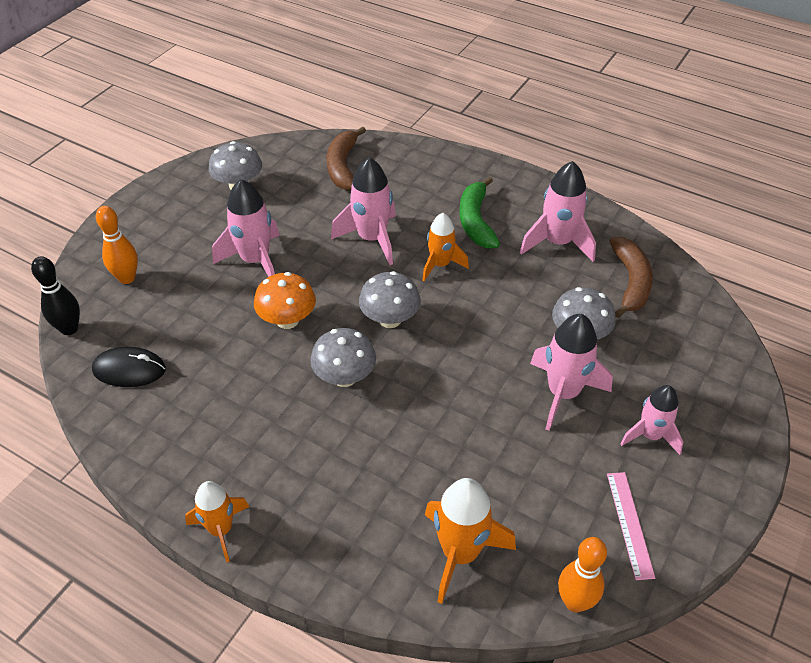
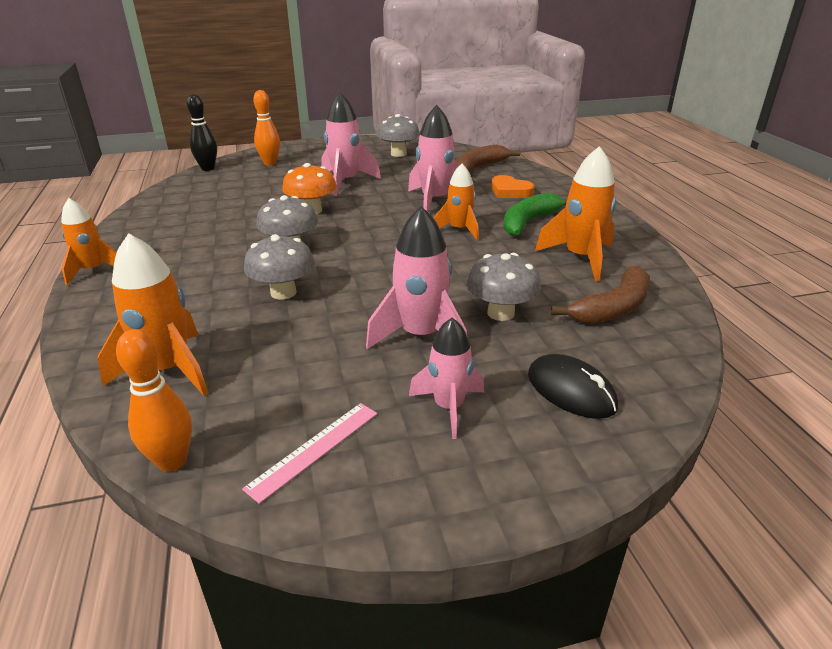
camera: 45 degrees right, 15 degrees down
(129, 370) = (198, 192): black mouse -> black mouse (571, 390)
(390, 319) = (372, 237): grey mushroom -> grey mushroom (283, 292)
(412, 188) = (510, 191): none -> orange heart
(557, 243) = (580, 258): pink rocket -> orange rocket

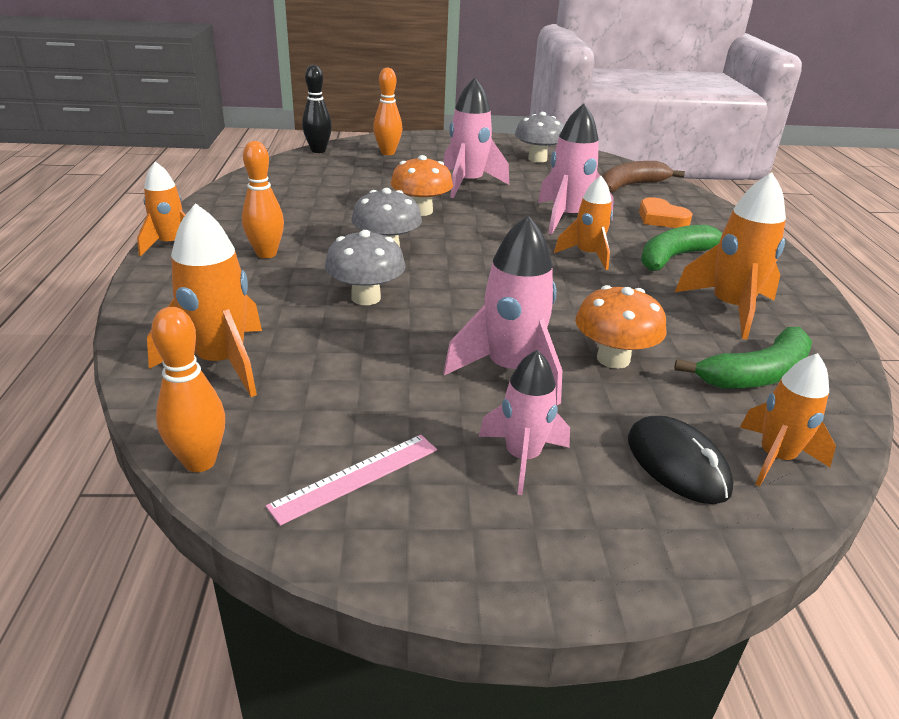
camera: 10 degrees right, 0 degrees up
(184, 266) = (266, 254): none -> orange bowling pin
(500, 313) = (613, 359): grey mushroom -> orange mushroom
(612, 308) = (756, 374): brown banana -> green banana
(643, 373) = (775, 458): none -> orange rocket

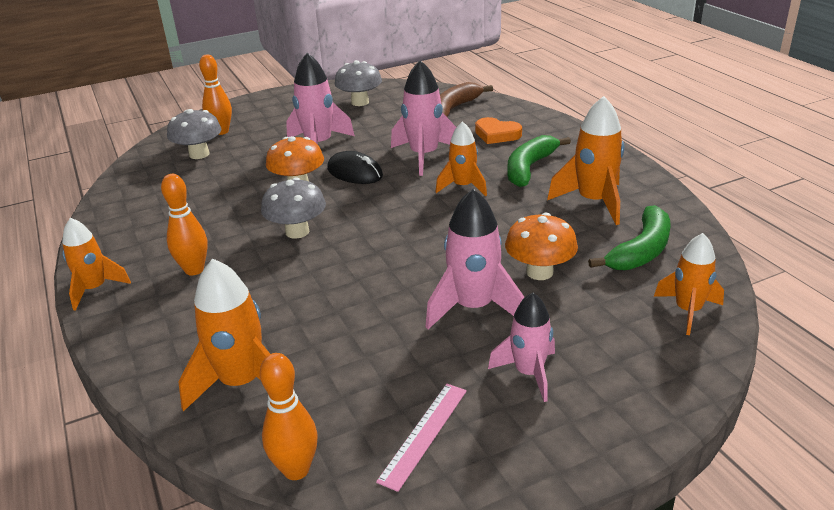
camera: 20 degrees left, 0 degrees up
(318, 150) = (153, 147): black bowling pin -> none
(366, 298) = (315, 283): grey mushroom -> grey mushroom (199, 154)
(677, 464) = (631, 339): black mouse -> black mouse (355, 172)

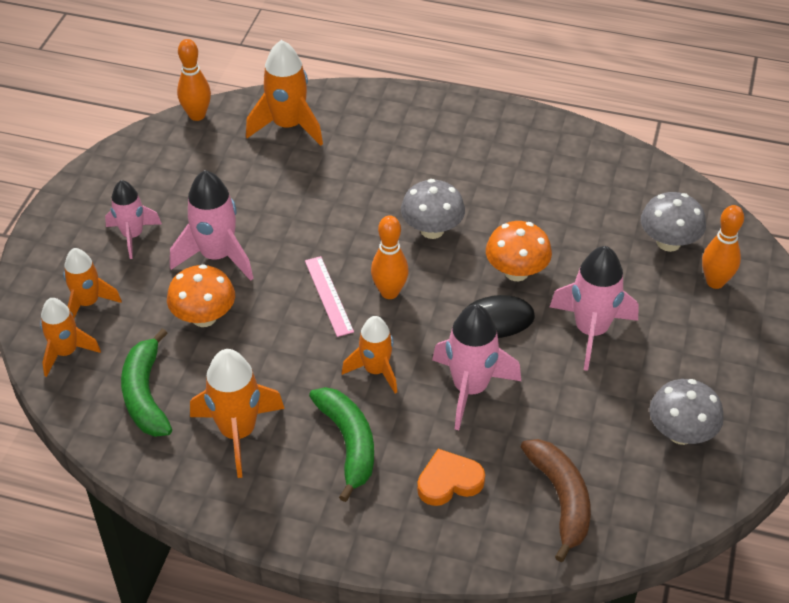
camera: 130 degrees right, 15 degrees up
(95, 289) = (477, 107): orange rocket -> orange rocket (88, 303)
(194, 270) = (444, 157): orange bowling pin -> orange bowling pin (389, 292)
(423, 434) = (155, 168): pink ruler -> pink ruler (329, 296)

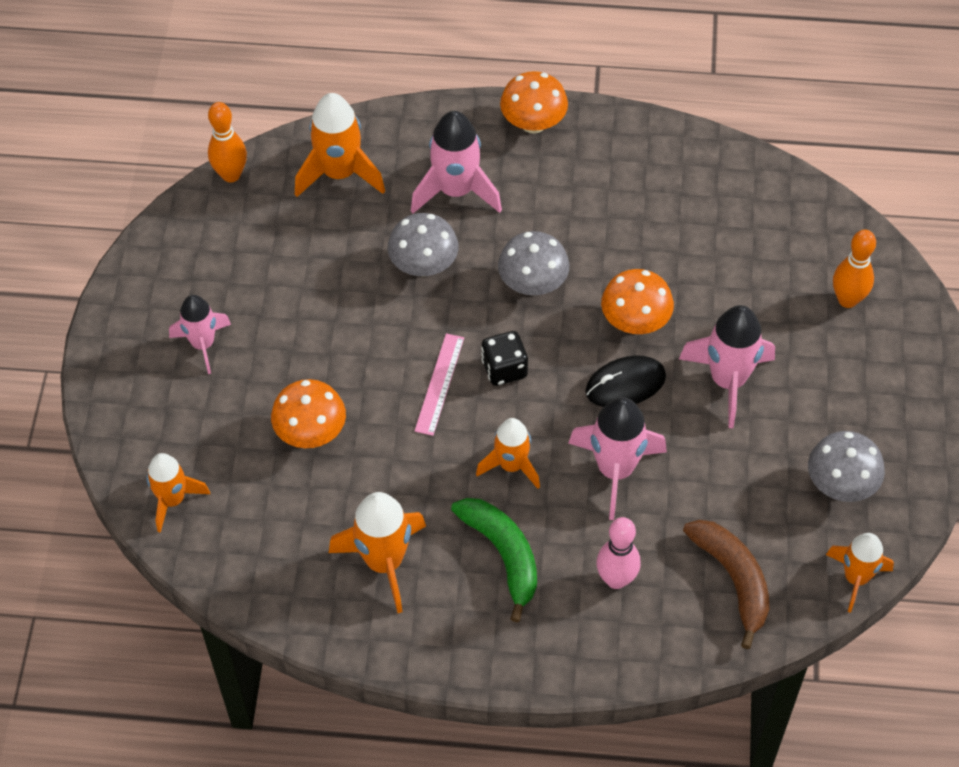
camera: 10 degrees left, 10 degrees up
(88, 303) = (178, 436): orange rocket -> orange rocket (855, 578)
(146, 394) = (274, 534): green banana -> none
(217, 256) = (304, 355): pink rocket -> pink rocket (456, 191)
(329, 296) = (440, 384): pink ruler -> pink ruler turned 45 degrees clockwise
(389, 292) = (504, 369): orange bowling pin -> black dice
(449, 481) = (616, 579): orange heart -> pink bowling pin
(463, 111) = (533, 123): none -> orange mushroom
(668, 242) = (790, 259): grey mushroom -> grey mushroom (424, 265)

